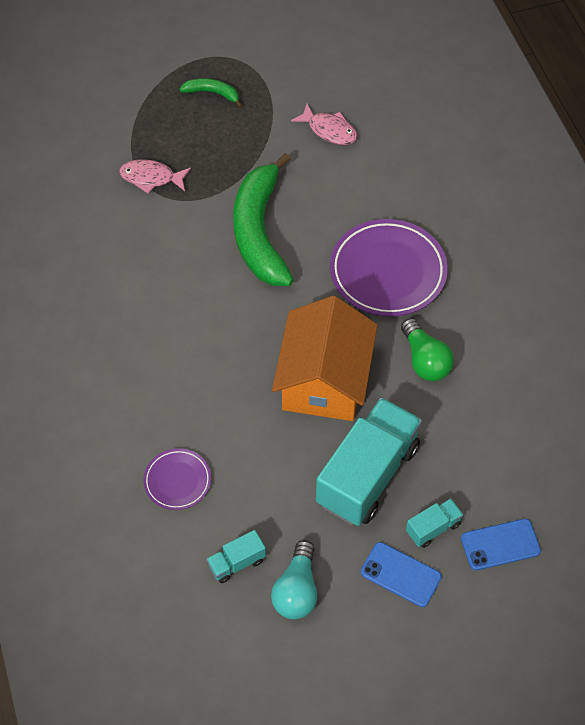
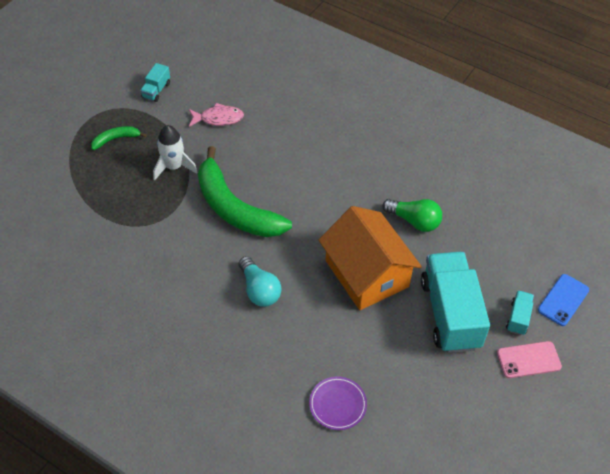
camera: 40 degrees left, 5 degrees down
(151, 178) = (125, 218): pink fish -> none
(237, 563) = (427, 429): turquoise truck -> turquoise truck (156, 90)
(241, 154) = (174, 167): none -> white rocket
(296, 590) = (480, 417): turquoise light bulb -> turquoise light bulb (259, 290)
(388, 272) = (340, 182): purple plate -> none
(401, 574) = (528, 360): blue phone -> pink phone

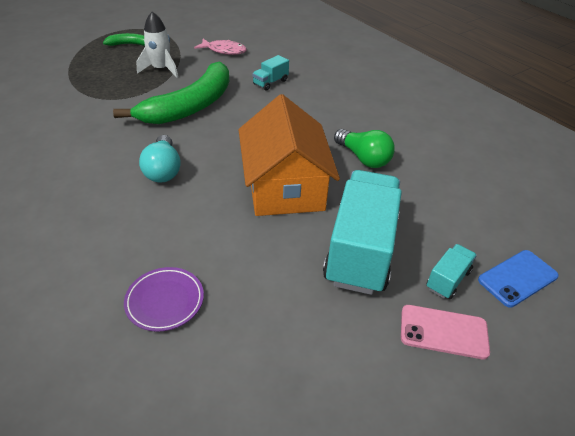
camera: 20 degrees right, 10 degrees down
(156, 90) = (187, 26): turquoise truck -> turquoise truck (270, 82)
(234, 208) = (190, 106): green banana -> green banana turned 120 degrees counterclockwise

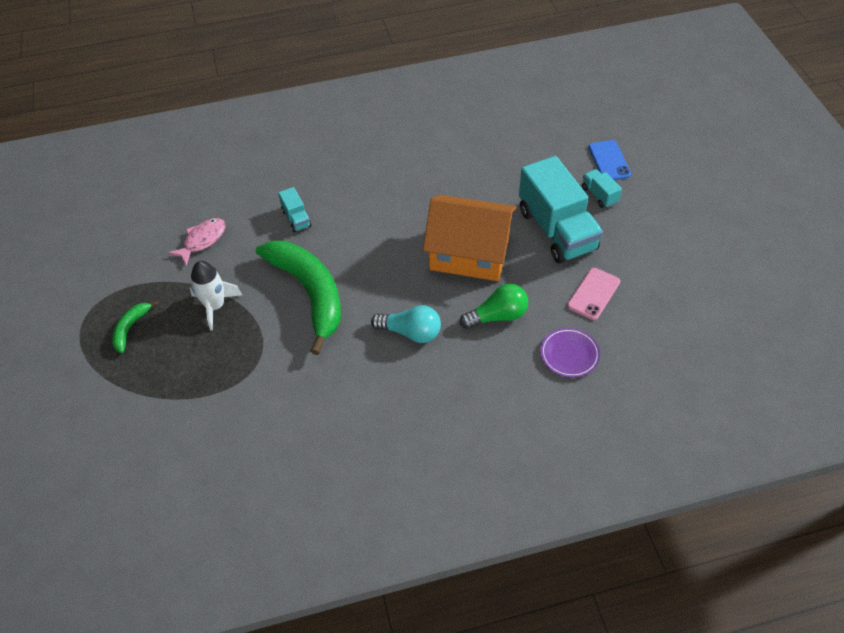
camera: 65 degrees left, 10 degrees up
(360, 250) = (557, 230): turquoise truck -> turquoise truck turned 150 degrees counterclockwise
(363, 158) = (453, 191): green light bulb -> green light bulb (497, 316)
(443, 331) = (639, 215): pink phone -> pink phone (593, 294)

